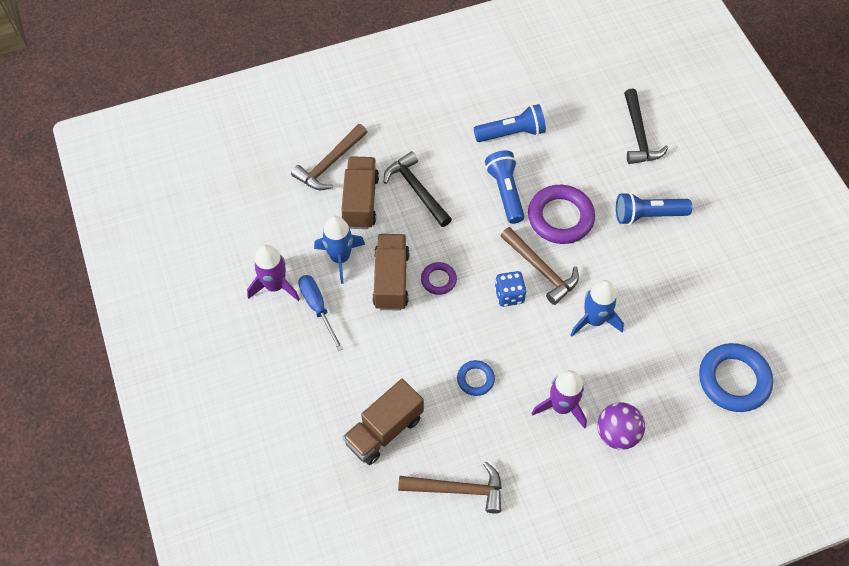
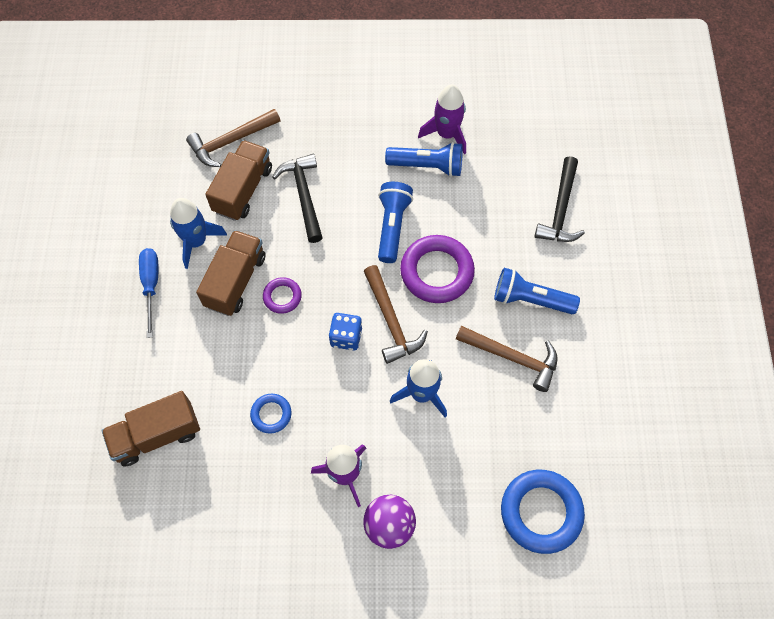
camera: 20 degrees right, 5 degrees up
(275, 286) = (121, 249): purple rocket -> purple rocket (446, 134)
(457, 489) = (200, 524): brown hammer -> brown hammer (512, 357)

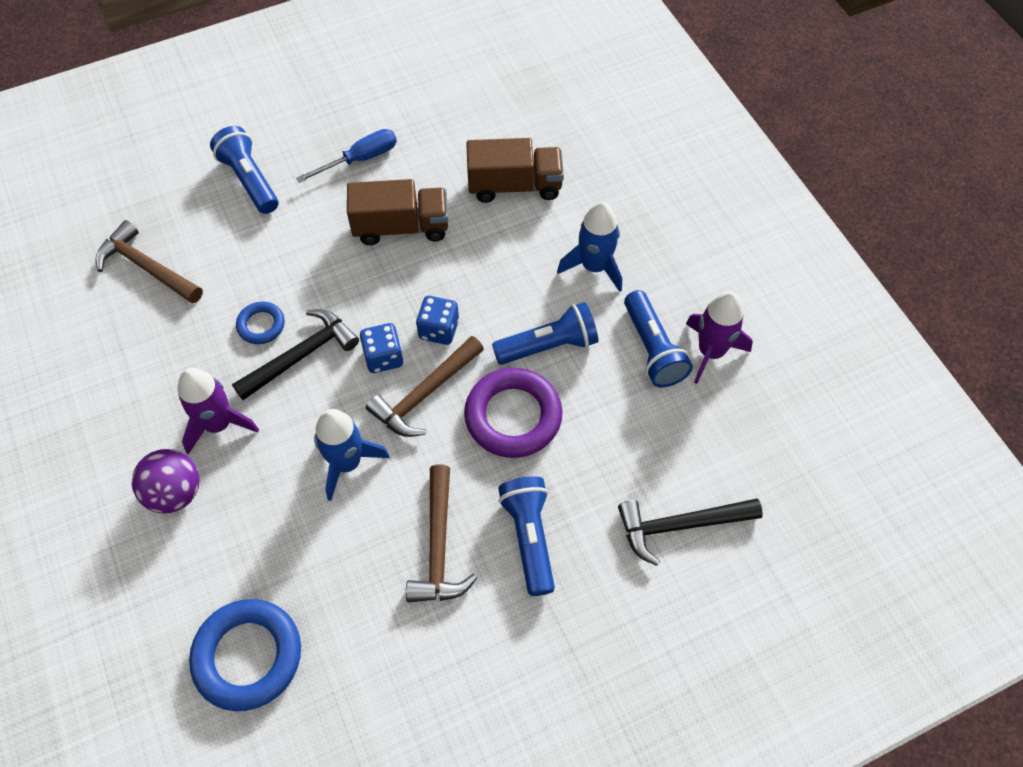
camera: 65 degrees right, 5 degrees down
(121, 376) = (249, 180): none -> blue flashlight
(157, 435) = (199, 237): brown truck -> none
(196, 241) = (430, 173): blue rocket -> blue rocket (594, 267)
(231, 141) = (568, 149): brown hammer -> brown hammer (147, 268)
(282, 297) = (403, 276): purple ring -> none
(303, 196) = (539, 243): black hammer -> black hammer (301, 356)
(342, 291) = (439, 329): none -> blue dice

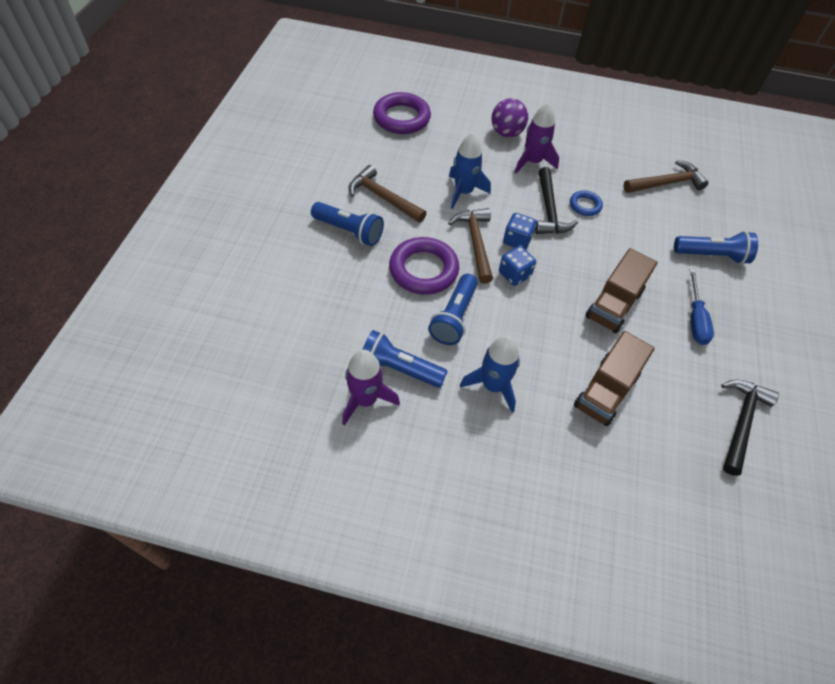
camera: 125 degrees right, 5 degrees down
(248, 656) = (401, 118): blue ring -> purple ring
(680, 526) = (283, 294): black hammer -> black hammer (741, 422)

